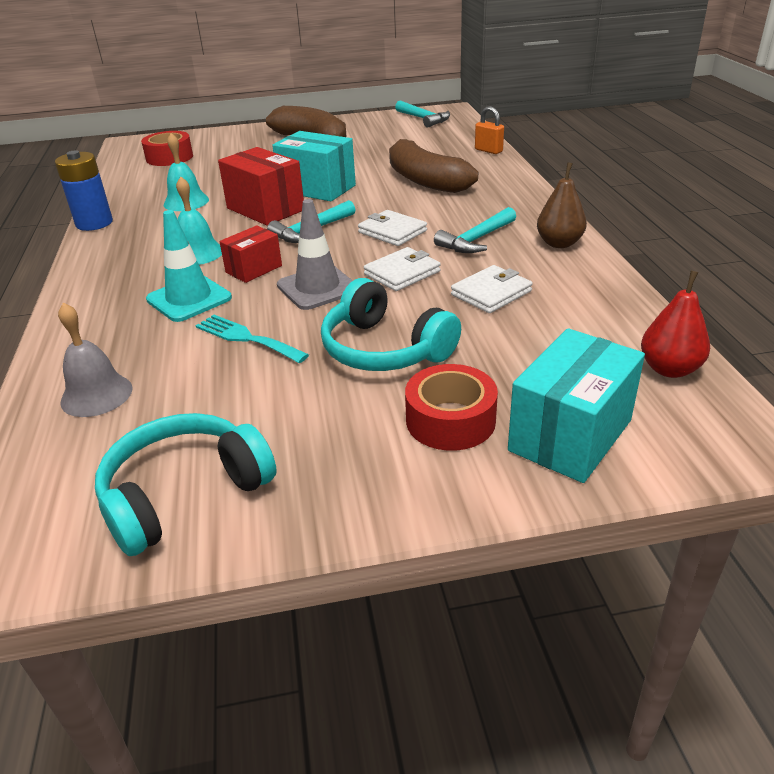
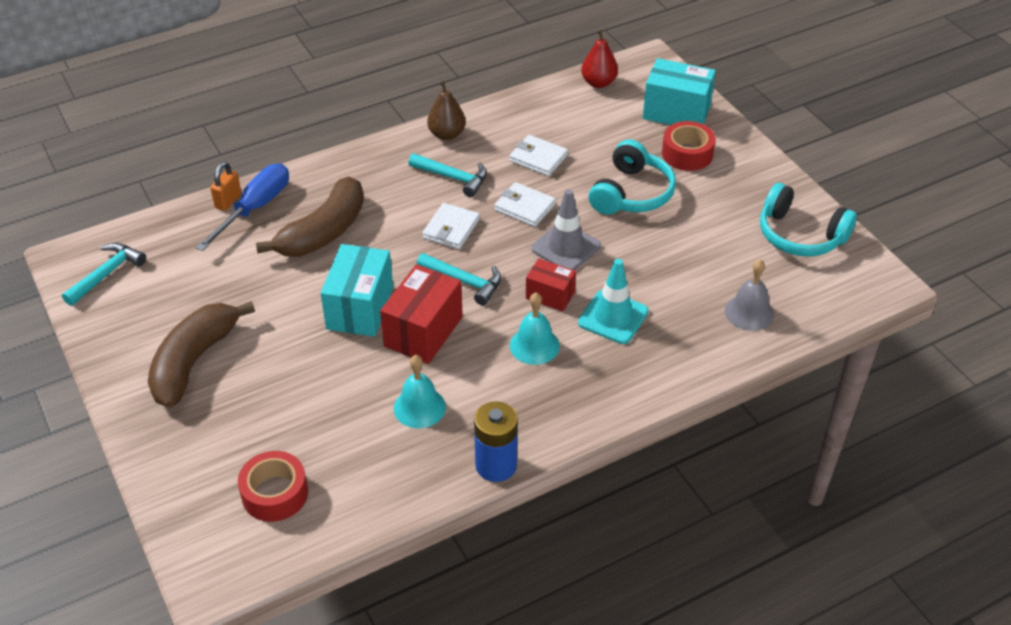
camera: 110 degrees left, 10 degrees up
(246, 338) = (650, 263): turquoise fork -> none
(473, 159) = (255, 208): none -> blue screwdriver

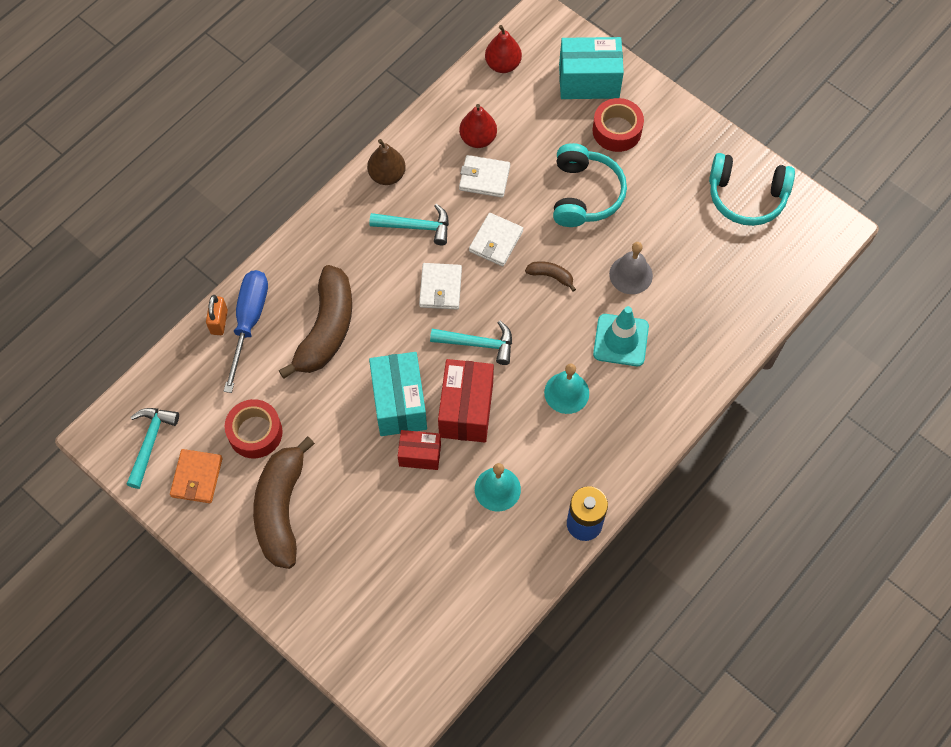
camera: 20 degrees left, 20 degrees up
(131, 313) = (197, 477): none -> orange wallet
(275, 494) = (417, 614): red tape -> red tape (255, 433)
(524, 207) = (496, 241): white wallet -> white wallet turned 75 degrees counterclockwise
(547, 129) = (478, 139): none -> red pear
(550, 295) = (558, 334): red box -> red box (420, 455)
(566, 247) = (551, 276): grey traffic cone -> brown banana
(749, 312) = (731, 297): grey bell -> grey bell (631, 274)

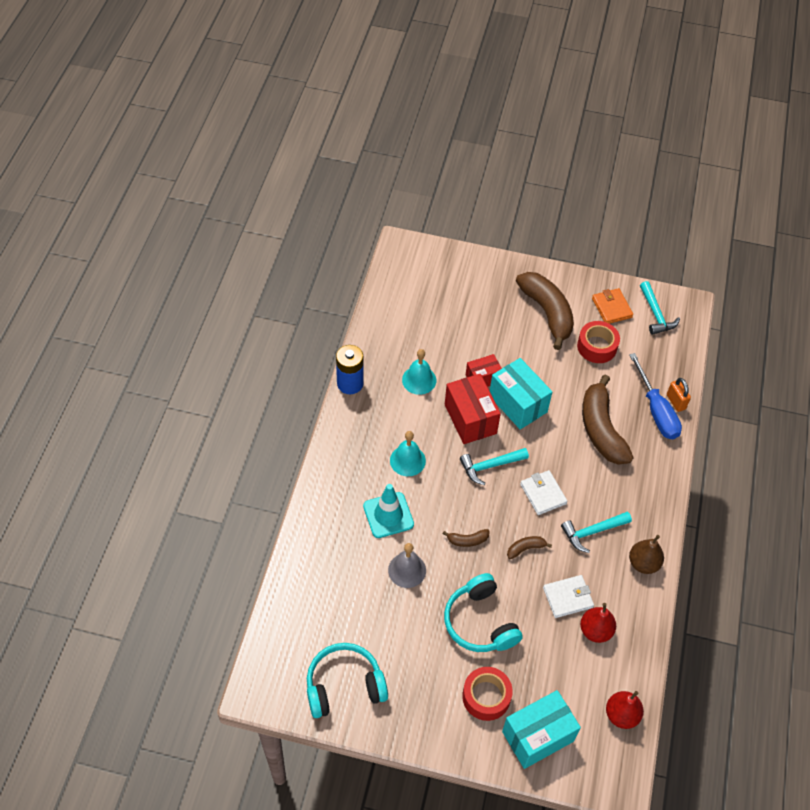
camera: 150 degrees right, 10 degrees down
(496, 241) = (525, 549): white wallet -> brown banana

